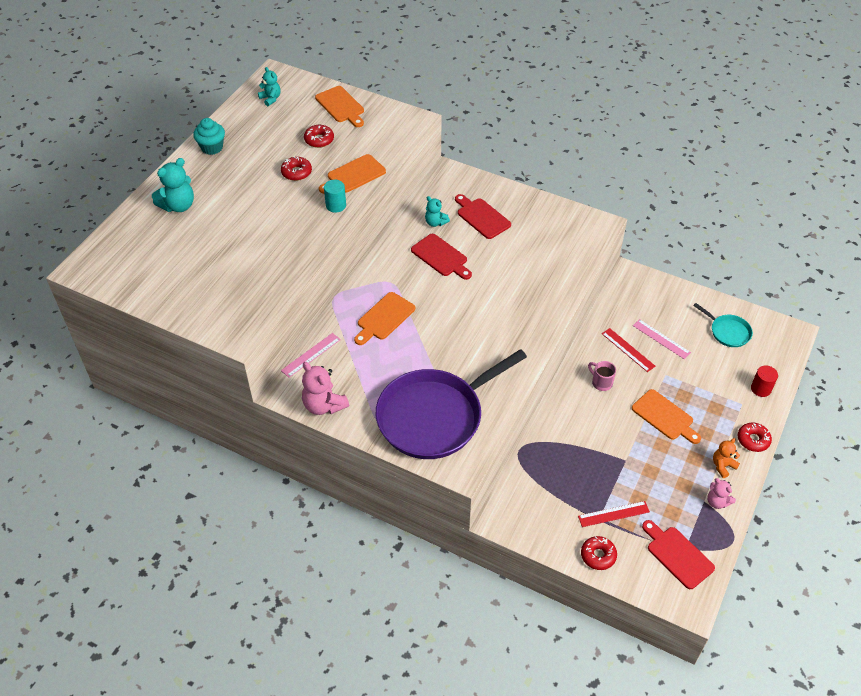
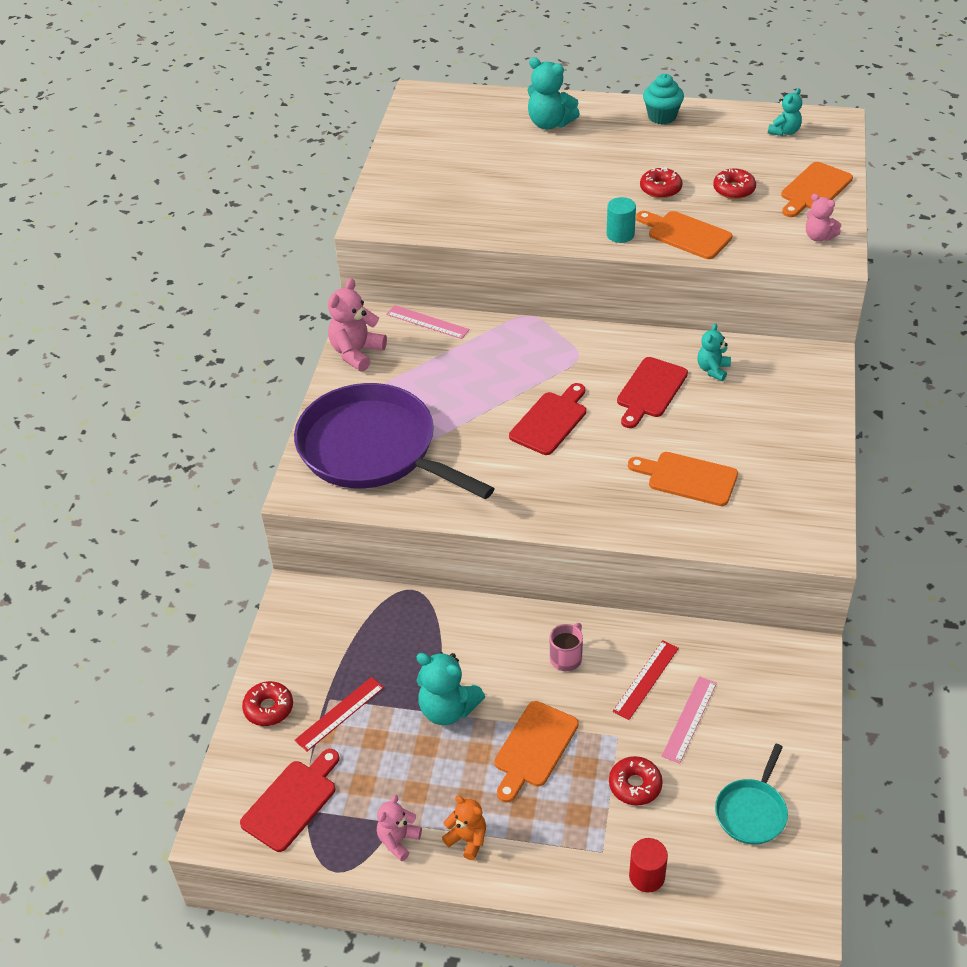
camera: 75 degrees right, 5 degrees down
(384, 318) = (514, 366): orange cutting board -> orange cutting board (688, 478)
(390, 120) = (819, 237): none -> pink teddy bear
(482, 217) = (753, 412): red cutting board -> red cutting board (550, 421)
(613, 514) = (340, 714): red ruler -> red ruler turned 75 degrees clockwise
(625, 453) = (448, 709): none -> turquoise teddy bear
(753, 440) = (534, 876): red donut -> red donut (635, 785)

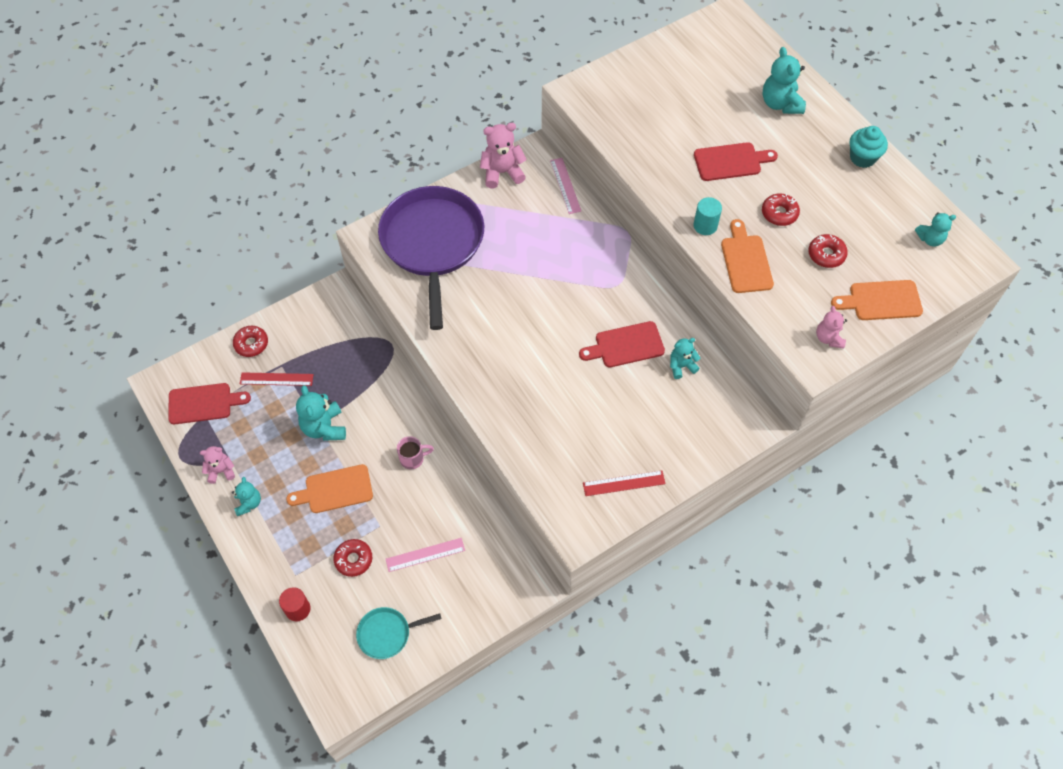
camera: 45 degrees right, 15 degrees up
(467, 839) = (248, 503): orange teddy bear -> turquoise teddy bear
(550, 421) = (544, 313): red cutting board -> red cutting board (730, 162)
(646, 679) = (434, 511): red ruler -> red ruler (624, 483)
(688, 478) = (567, 420): orange cutting board -> none

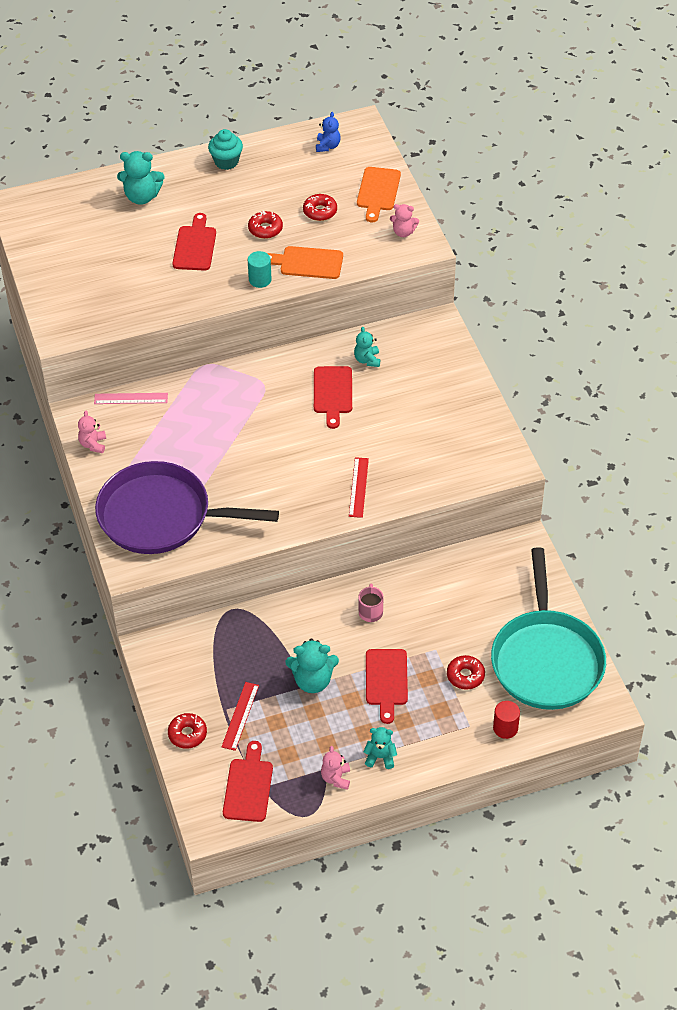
camera: 75 degrees left, 10 degrees down
(335, 490) = (386, 681): orange cutting board -> red cutting board
(387, 634) = (546, 660): turquoise pan -> turquoise pan, size x2.27
(425, 555) = (475, 618): pink ruler -> none
(502, 172) = (93, 444): pink teddy bear -> pink teddy bear, size x0.62
(624, 483) = (471, 425): red ruler -> red ruler (358, 487)
(930, 239) = (327, 146): turquoise teddy bear -> blue teddy bear

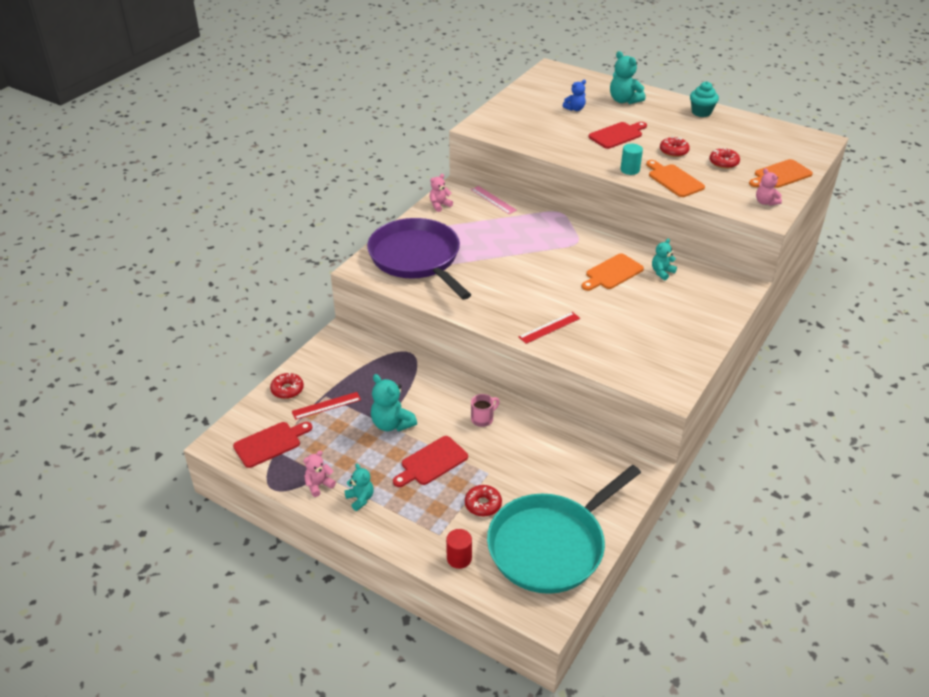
camera: 50 degrees right, 10 degrees down
(327, 146) = (781, 138): blue teddy bear -> blue teddy bear (575, 109)
(332, 393) = (612, 273): red cutting board -> orange cutting board

